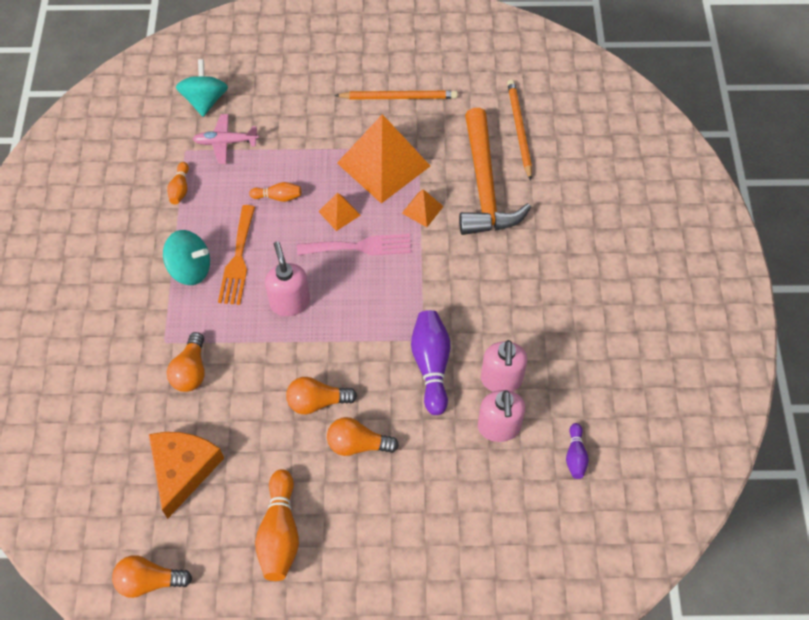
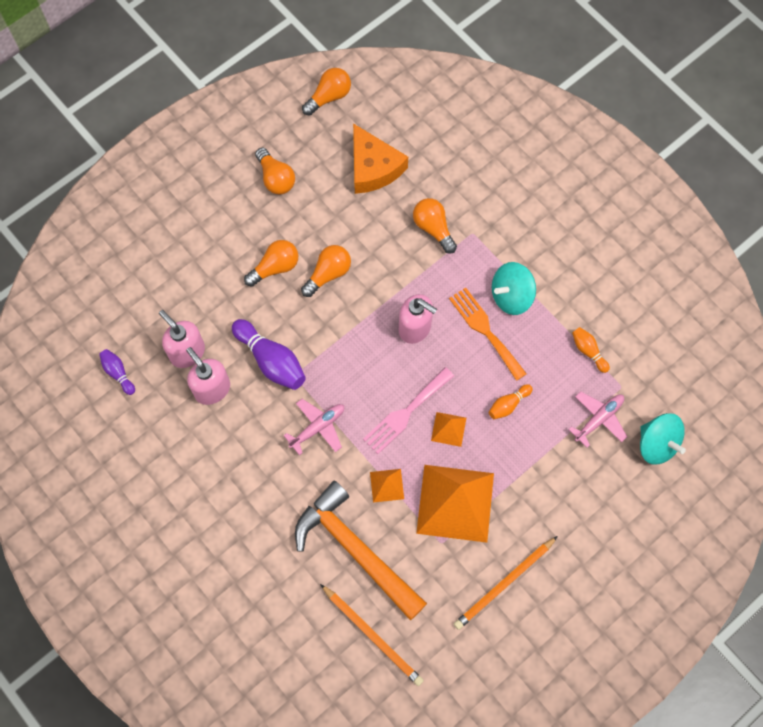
camera: 140 degrees right, 10 degrees up
(280, 533) = (276, 178): orange bowling pin -> orange light bulb
(438, 286) = (318, 427): none -> pink plane

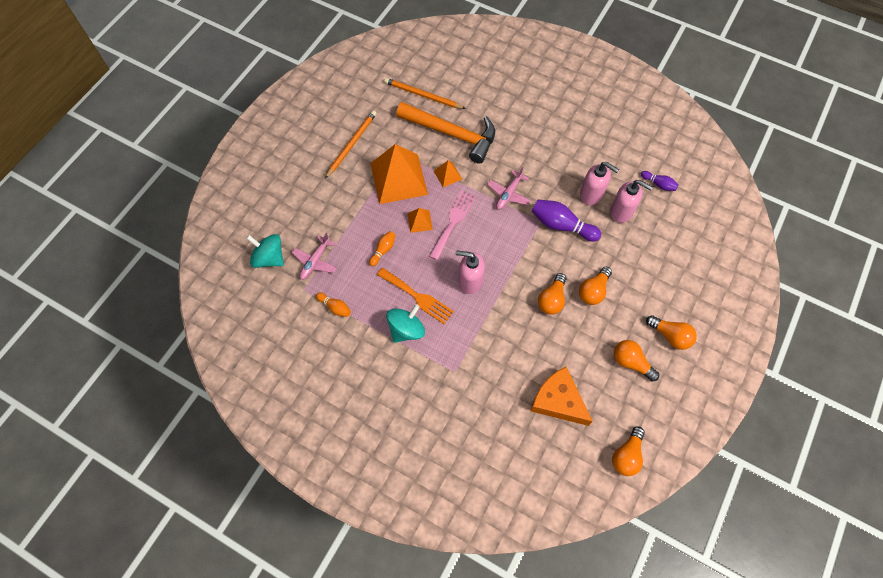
camera: 160 degrees right, 5 degrees down
(433, 228) = (487, 364): orange light bulb -> orange light bulb (670, 336)

